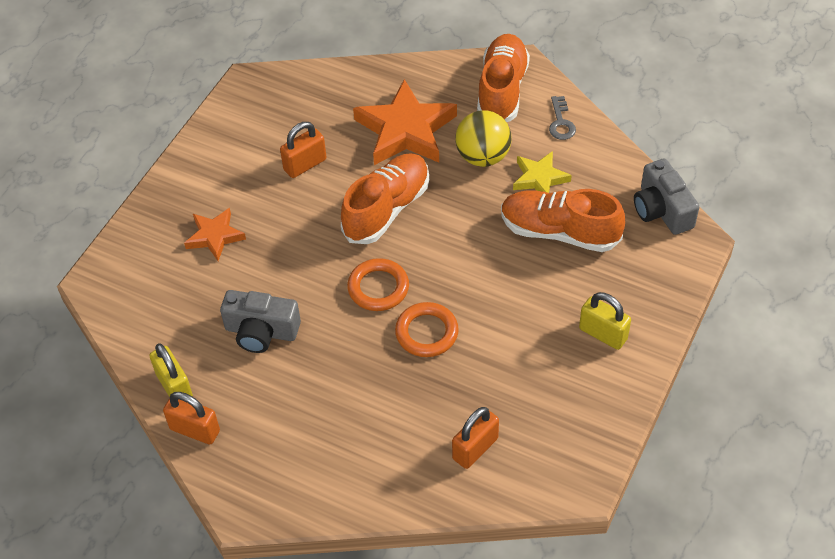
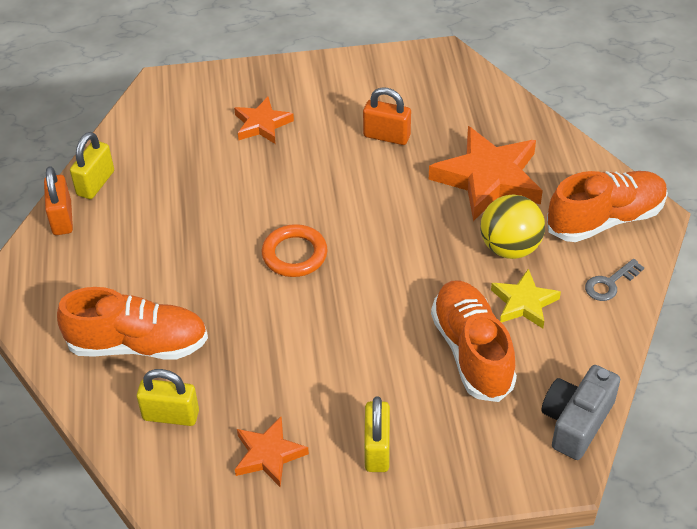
camera: 55 degrees right, 5 degrees down
(261, 331) = (188, 205): grey camera -> none
(387, 209) = (386, 214): orange shoe -> orange shoe (138, 345)
(426, 332) = (272, 313): orange ring -> none
(475, 448) = (171, 415): orange padlock -> yellow padlock
(559, 402) = (268, 455): none -> orange star

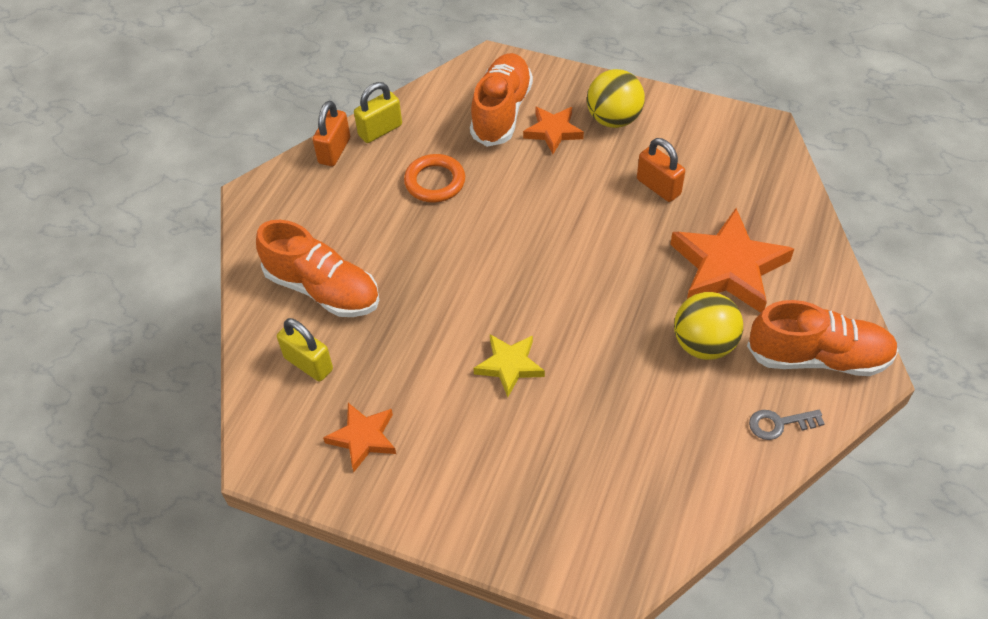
camera: 30 degrees right, 5 degrees up
(294, 254) = (503, 265): orange ring -> orange ring (435, 182)
(309, 94) = (613, 119): none -> yellow ball
(377, 449) = (456, 479): yellow padlock -> none
(472, 351) = (601, 429): orange shoe -> orange shoe (501, 112)
(524, 303) = (681, 404): yellow star -> yellow star (509, 366)
(576, 421) = (654, 544): grey camera -> none

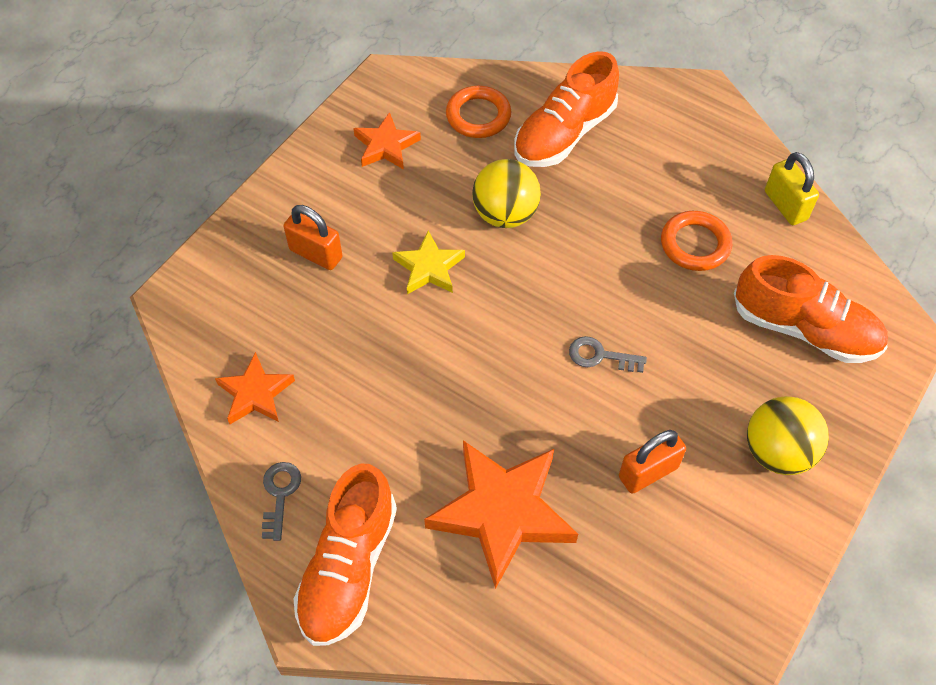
camera: 100 degrees right, 5 degrees up
(308, 364) = (478, 116): yellow padlock -> orange ring
(334, 151) = (757, 162): orange padlock -> orange padlock (316, 254)
(553, 131) = (762, 378): orange star -> orange star (255, 393)
(565, 228) = (600, 356): none -> grey key
(704, 344) = (402, 452): yellow ball -> yellow ball (505, 214)

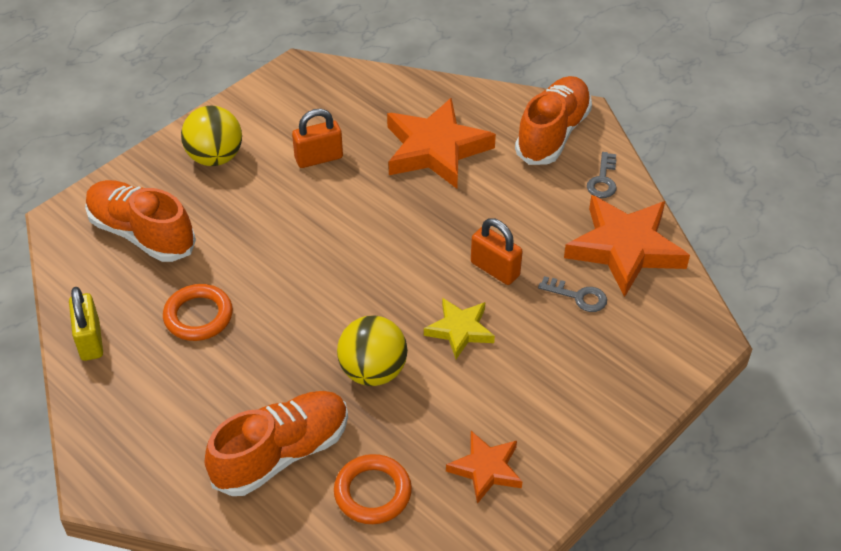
camera: 170 degrees left, 10 degrees down
(255, 393) = (625, 248): orange star -> orange star, size x1.81
(316, 254) = (570, 359): orange padlock -> orange padlock (495, 269)
(600, 356) = (325, 237): grey key -> grey key (578, 296)

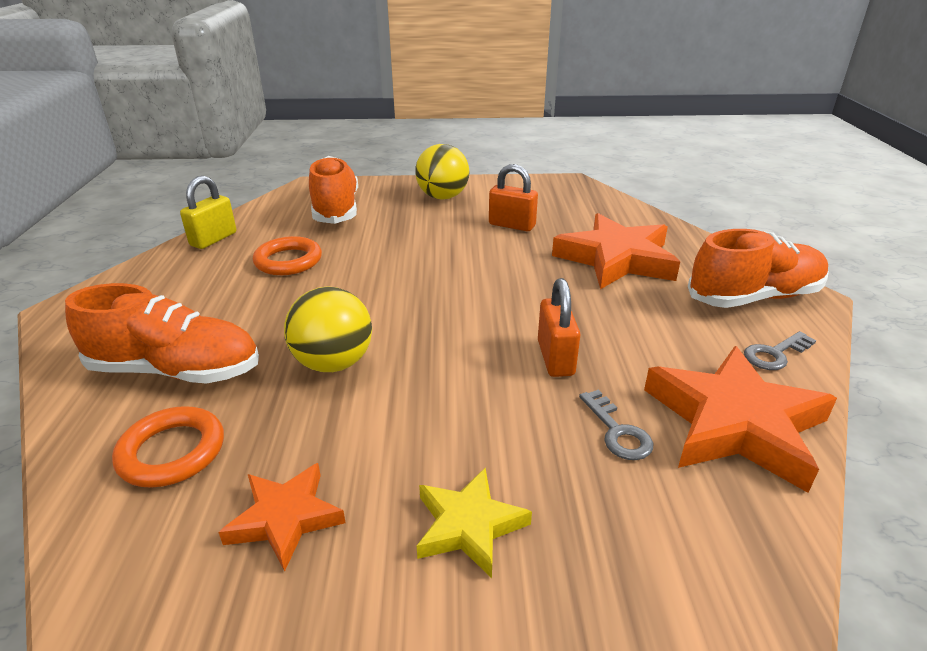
camera: 45 degrees right, 15 degrees down
(460, 330) = (452, 382): yellow star -> yellow star (468, 525)

